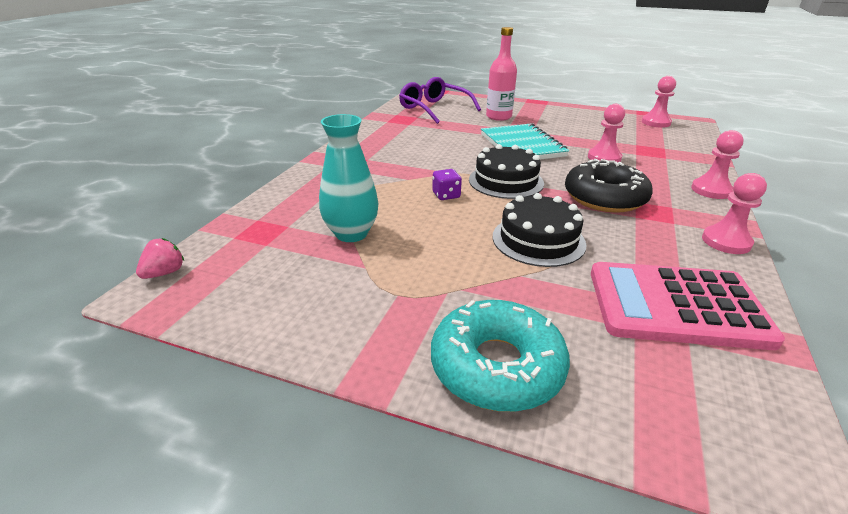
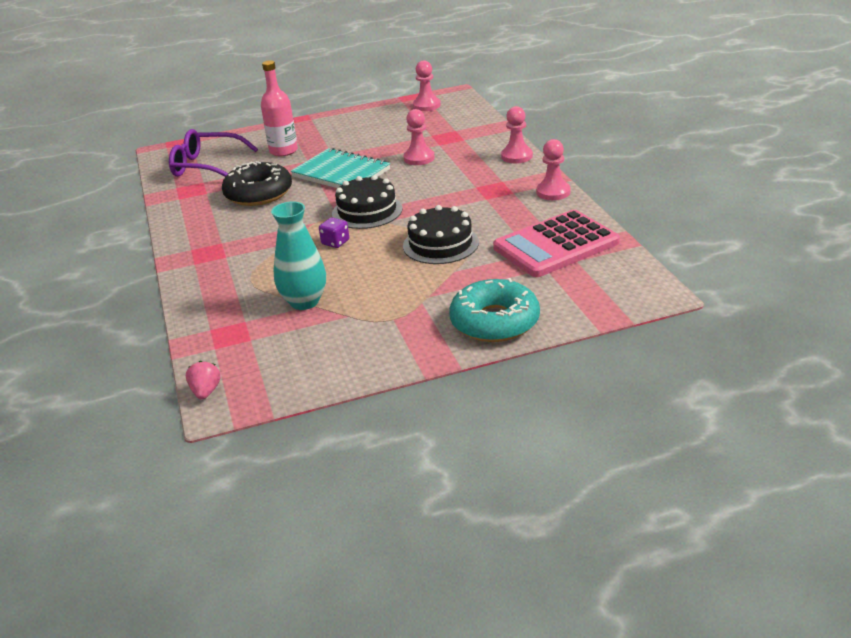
camera: 35 degrees left, 0 degrees up
(604, 197) = (452, 193): black donut -> black donut (258, 193)

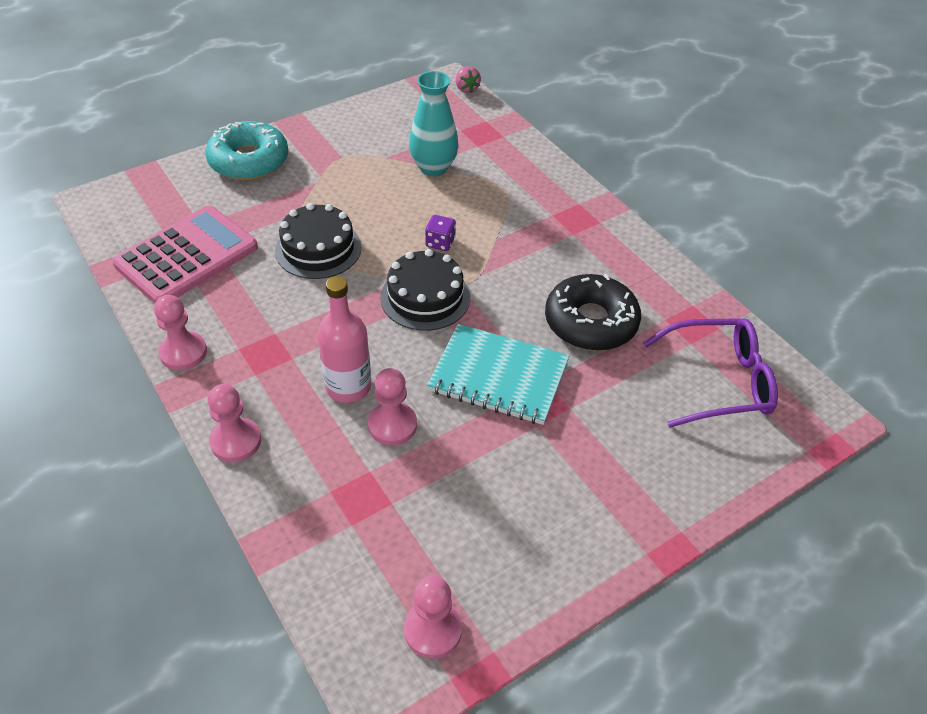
camera: 160 degrees right, 15 degrees up
(283, 151) = (625, 432): pink bottle -> pink bottle (348, 386)

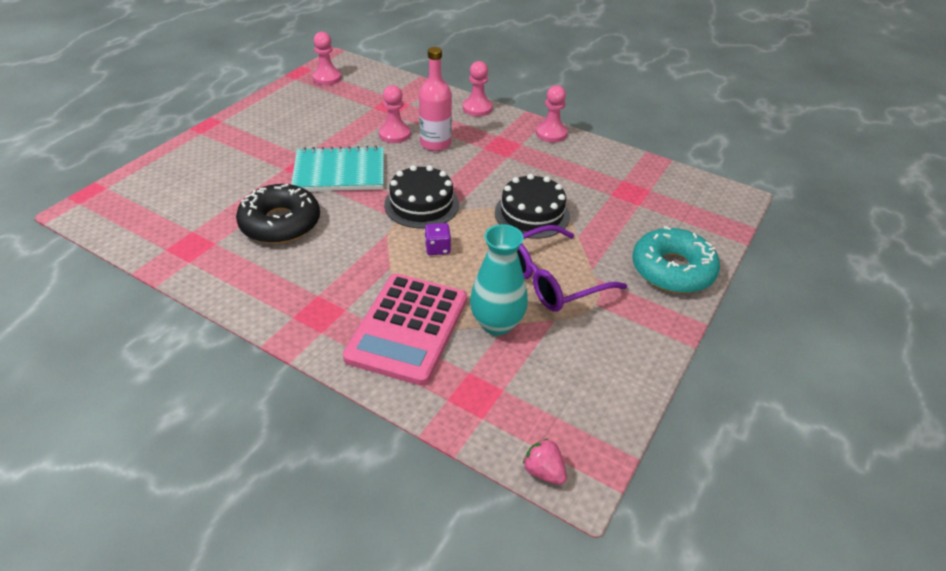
camera: 155 degrees right, 5 degrees down
(187, 256) = (618, 181): pink calculator -> pink calculator (408, 328)
(718, 381) = (169, 211): purple glasses -> purple glasses (552, 280)

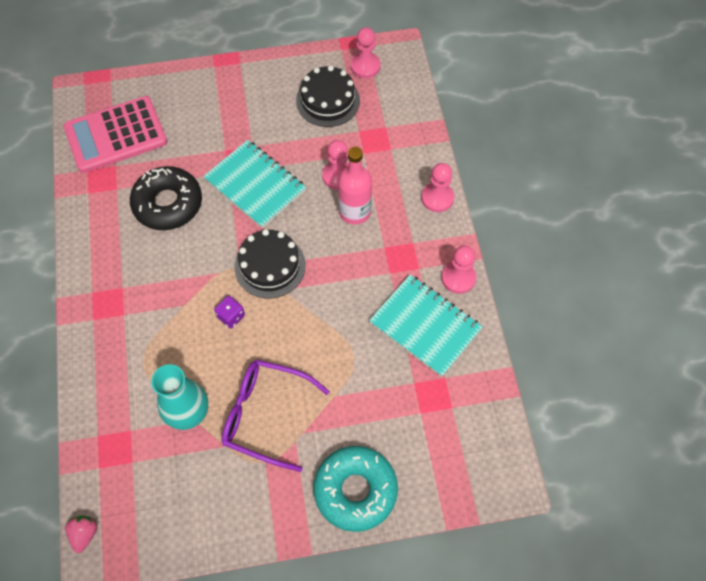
camera: 50 degrees right, 20 degrees up
(408, 328) = (138, 364): pink calculator -> pink calculator (116, 135)
(532, 214) = (330, 345): black cake -> black cake (328, 101)
(571, 166) = (425, 326): none -> turquoise notebook

